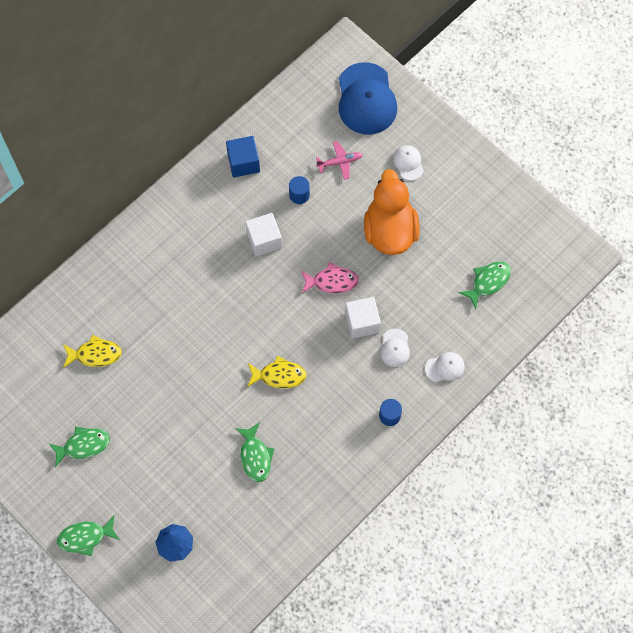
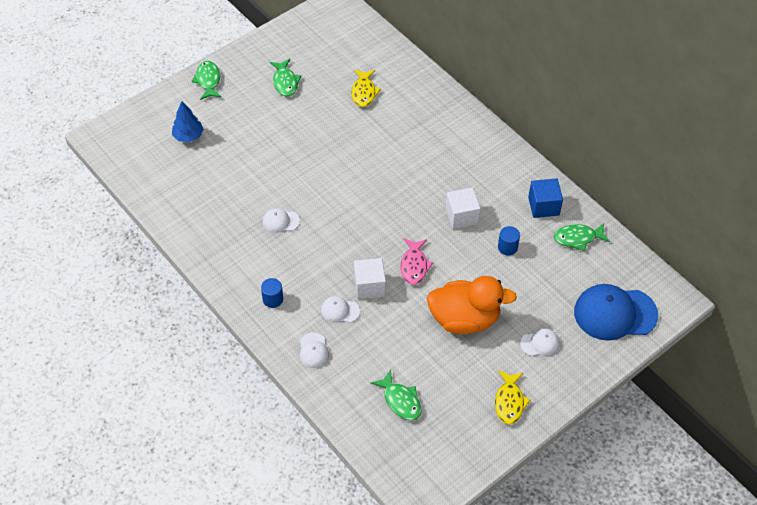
camera: 95 degrees right, 15 degrees down
(255, 456) = (253, 194): green fish -> green fish (577, 238)
(279, 375) = (325, 217): yellow fish -> yellow fish (509, 401)
(289, 422) = (280, 221): none -> white cap
(339, 162) = (542, 283): pink plane -> none

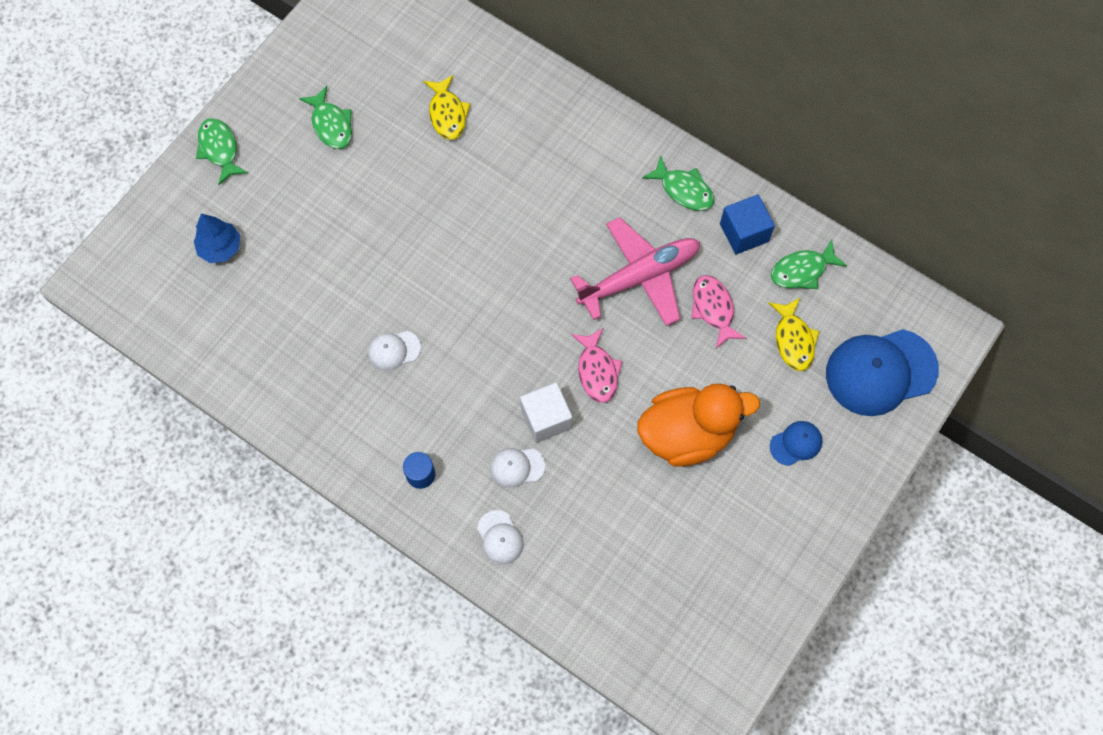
camera: 15 degrees left, 15 degrees up
(400, 400) = (638, 579): green fish -> green fish (683, 190)
(461, 216) = (639, 277): white cube -> pink plane
(507, 247) = (713, 309): blue cylinder -> pink fish
(509, 401) = (780, 541): yellow fish -> yellow fish (793, 340)
(540, 343) = (796, 443): white cap -> blue cap

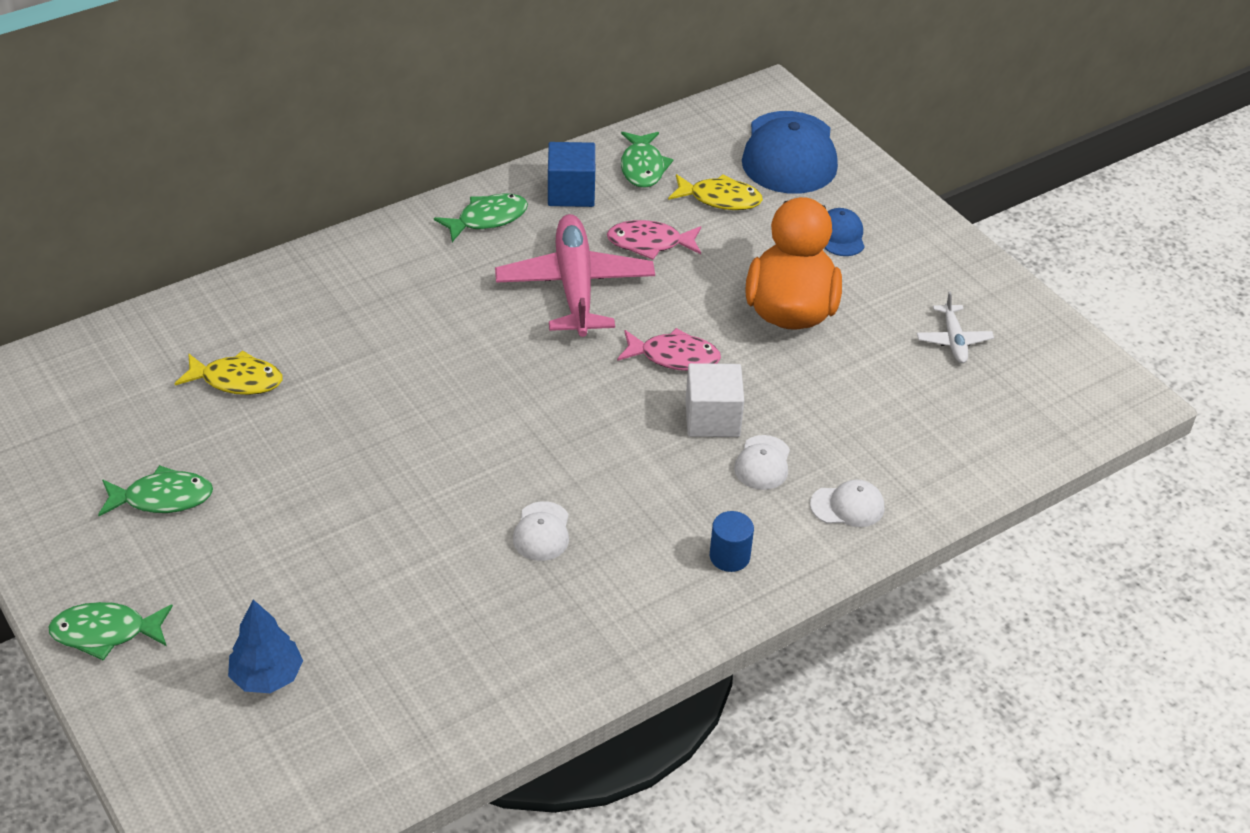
camera: 70 degrees left, 25 degrees down
(712, 564) = (953, 340): none -> white plane

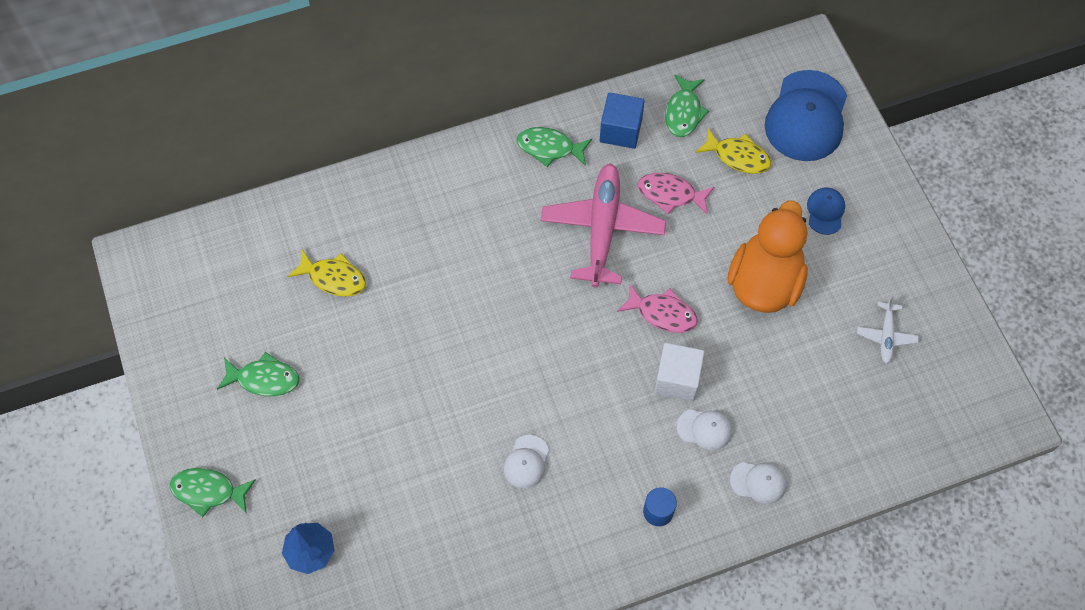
camera: 15 degrees right, 20 degrees up
(487, 219) = (549, 148): green fish -> green fish turned 150 degrees counterclockwise
(762, 463) = (704, 429): white cap -> white cap turned 105 degrees counterclockwise

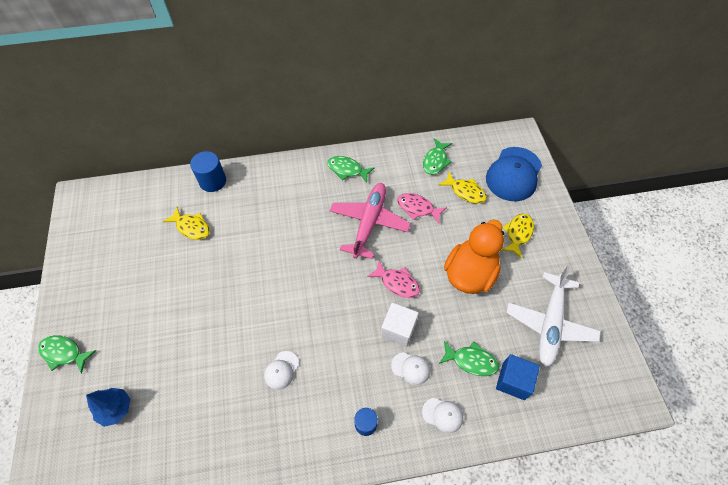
camera: 10 degrees right, 5 degrees down
(264, 379) = (126, 284): green fish -> green fish (471, 361)
(343, 199) = (212, 181): none -> blue cylinder
(620, 130) = (394, 166): blue cube -> blue cube (513, 381)
(825, 211) = (518, 234): blue cap -> yellow fish
(886, 335) = (550, 323): white plane -> white plane, size x2.12

